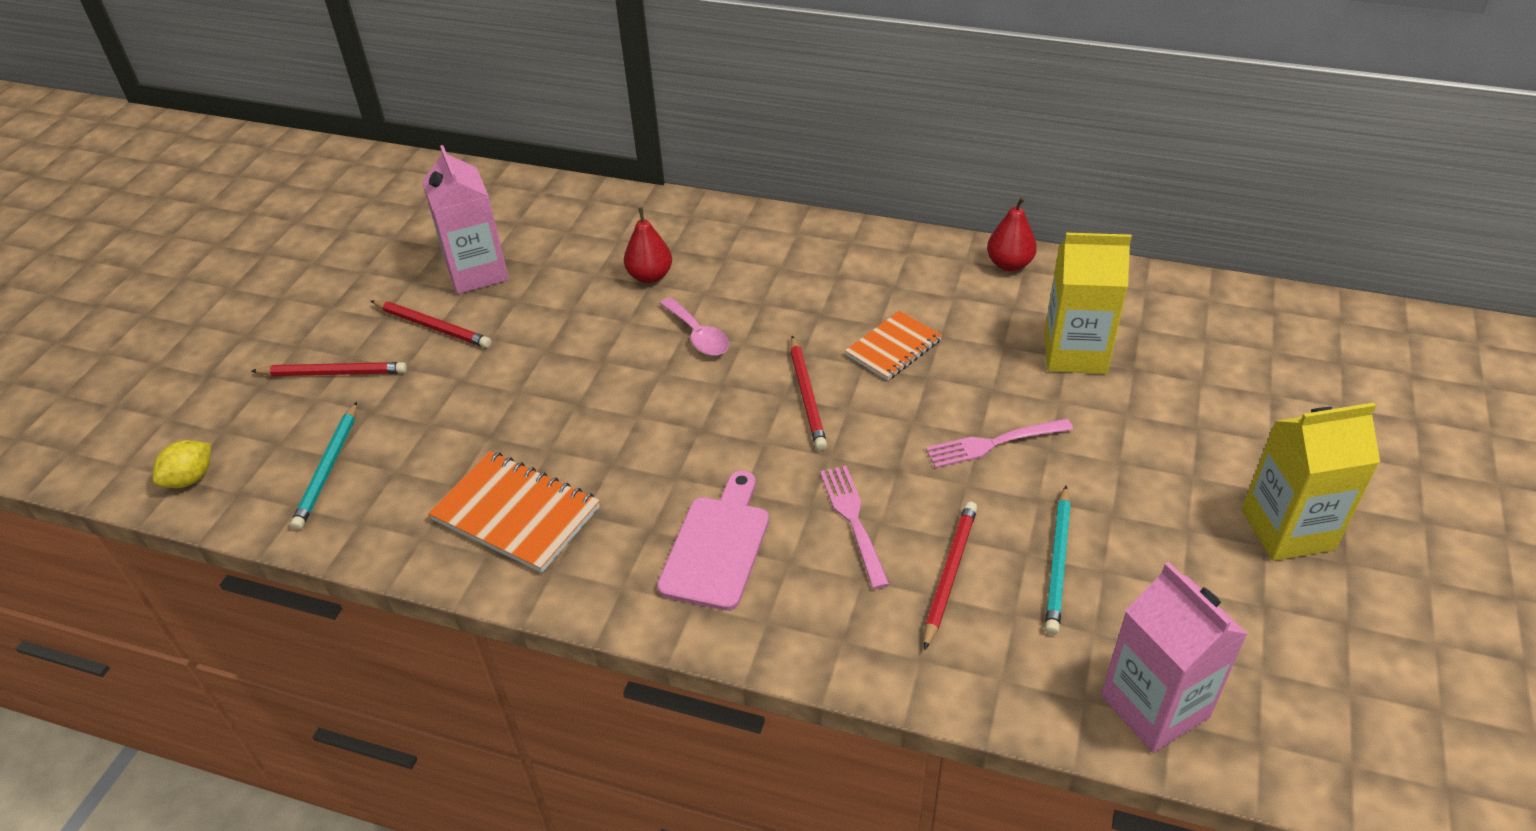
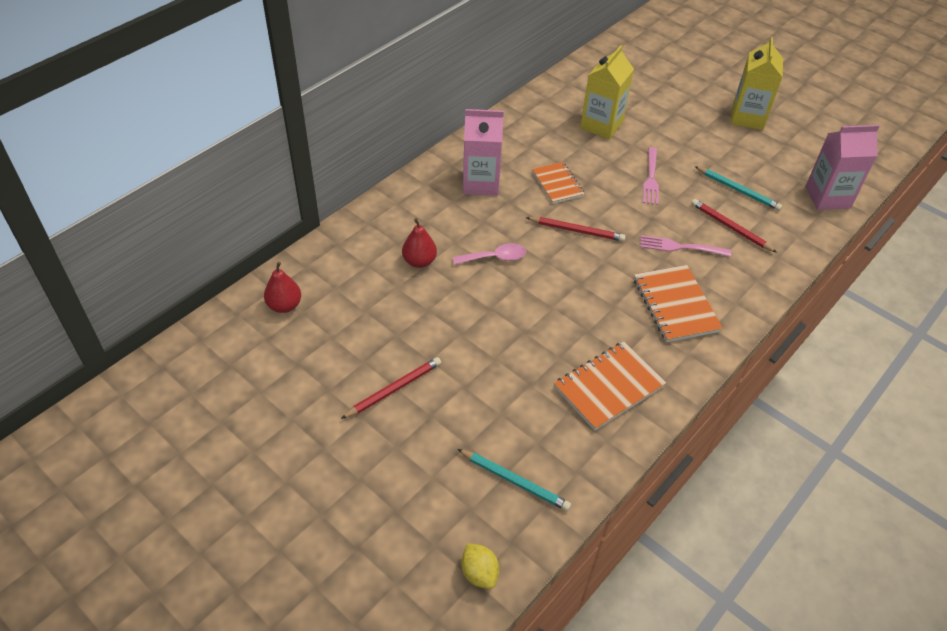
camera: 70 degrees left, 5 degrees up
(333, 373) = (409, 460): red pencil -> none
(477, 272) = (347, 349): pink carton -> pink carton (480, 183)
(717, 546) = (675, 305): pink cutting board -> orange notebook
(1009, 264) = (516, 116): red pear -> red pear (284, 305)

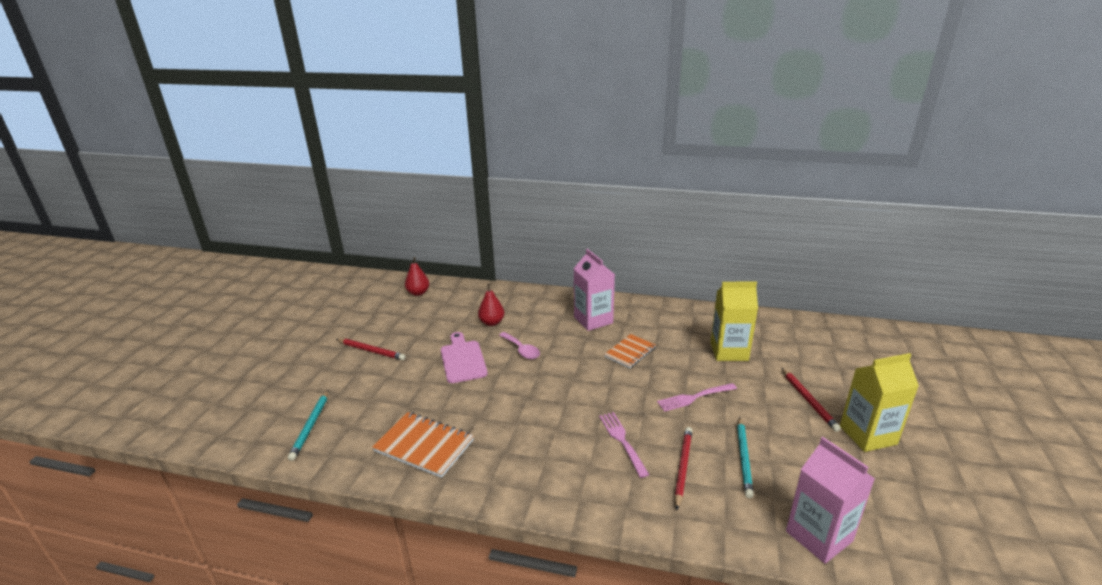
camera: 65 degrees right, 20 degrees down
(477, 311) = (462, 359): none -> pink cutting board
(479, 573) = (227, 435): yellow lemon -> none
(576, 231) = (586, 377): red pencil -> red pencil (808, 400)
(675, 305) = (545, 458): orange notebook -> none

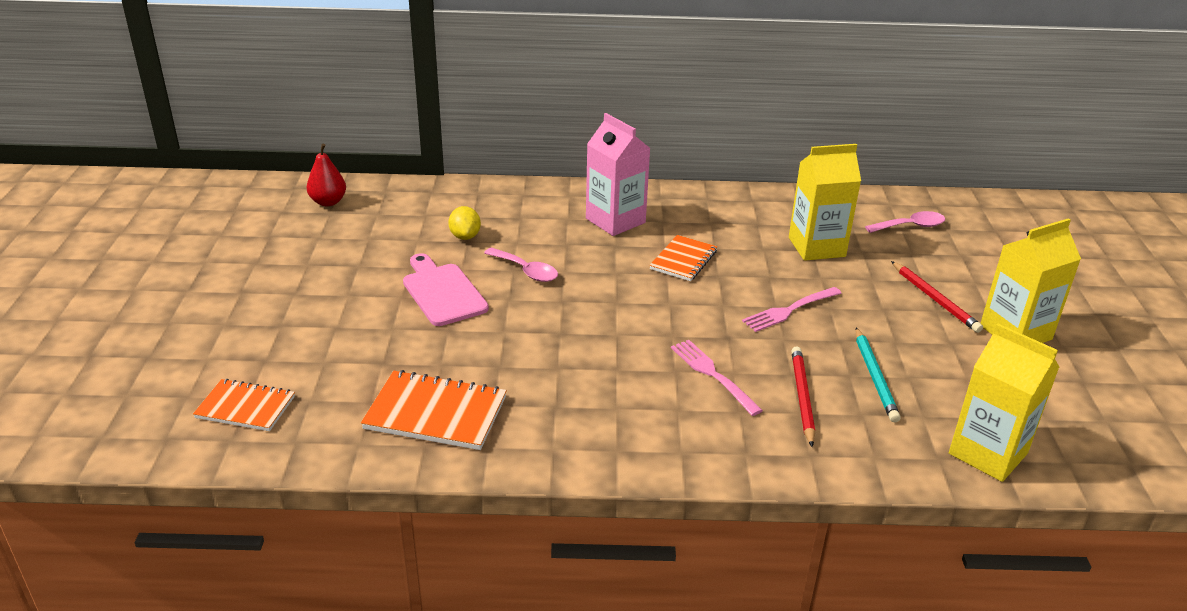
camera: 15 degrees left, 5 degrees up
(310, 426) = (245, 407): turquoise pencil -> orange notebook
(371, 351) = (291, 293): red pencil -> none
(492, 322) = (465, 236): red pear -> yellow lemon
(805, 342) = (910, 226): none -> pink spoon
(819, 536) = (988, 453): pink carton -> yellow carton

